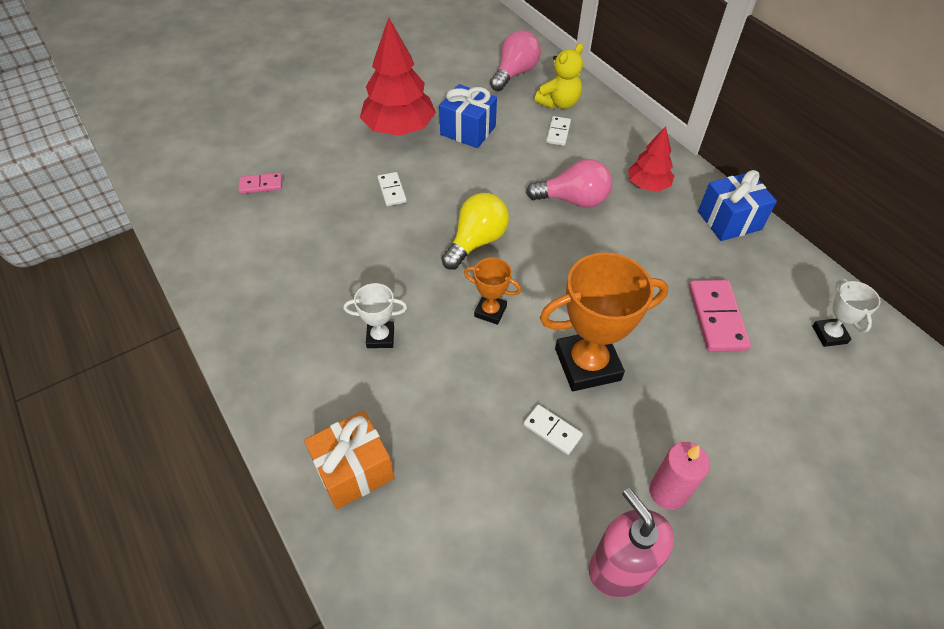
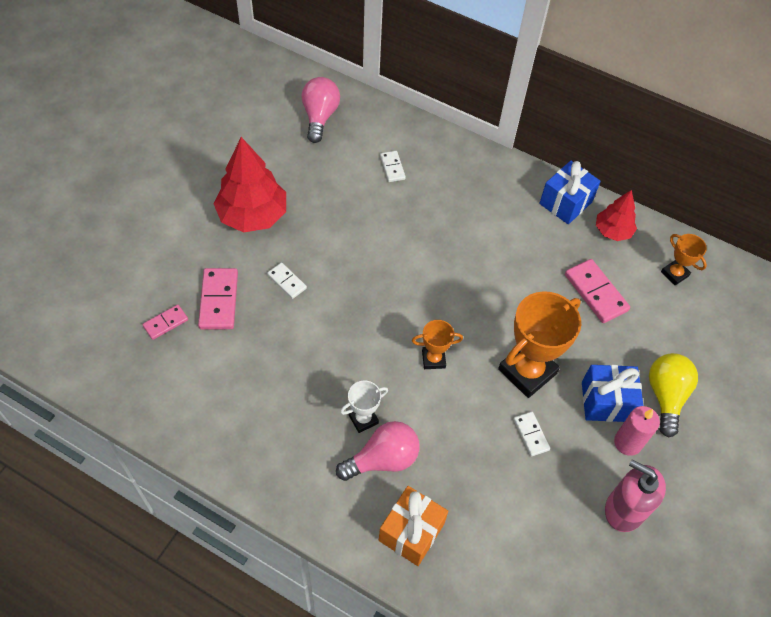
camera: 30 degrees left, 5 degrees up
(319, 184) = (218, 300): none -> pink domino
(468, 130) = (315, 194): blue gift -> blue gift (606, 402)
(476, 242) = (387, 302): yellow light bulb -> yellow light bulb (665, 396)
(552, 430) = (531, 434): white domino -> white domino turned 60 degrees clockwise
(559, 103) = (376, 136): yellow teddy bear -> none
(573, 200) = (440, 231): pink light bulb -> pink light bulb (383, 459)
(647, 185) = (490, 193): red tree -> red tree (612, 231)
(829, 335) = (674, 274): white trophy -> orange trophy

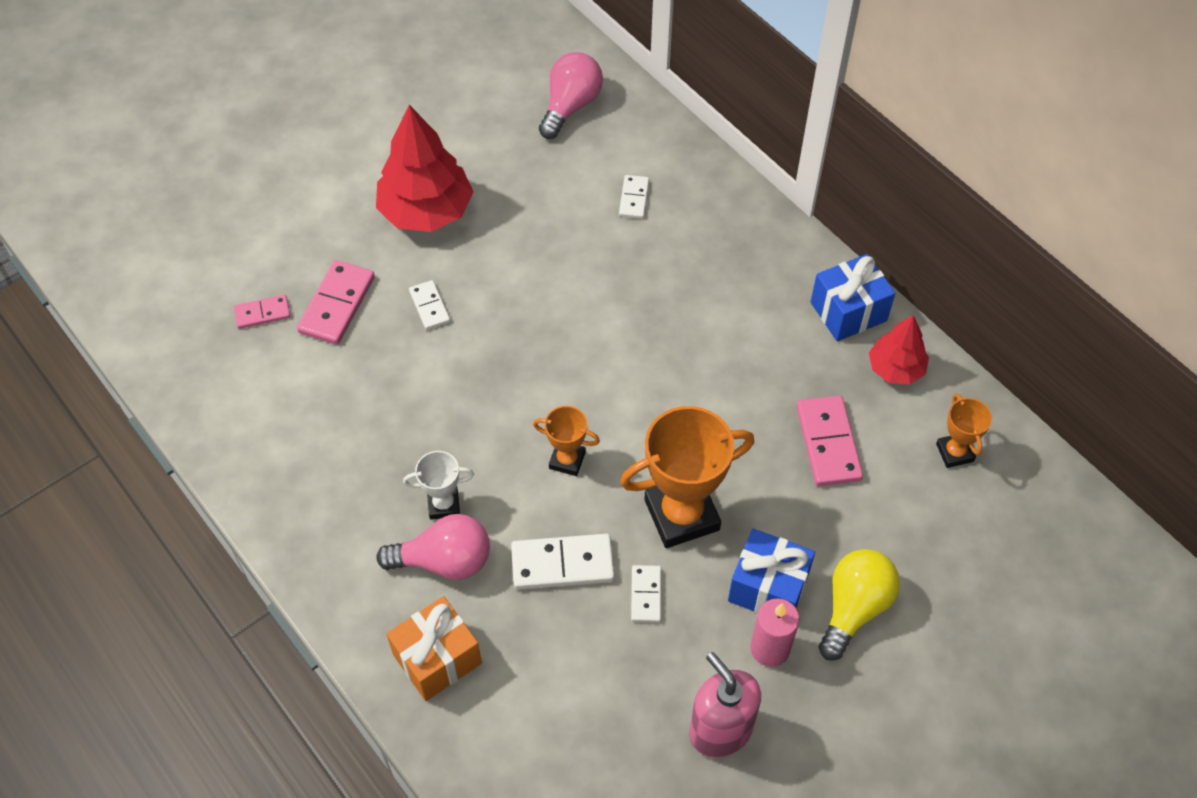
camera: 25 degrees right, 0 degrees up
(465, 433) = (562, 564): none -> white domino

